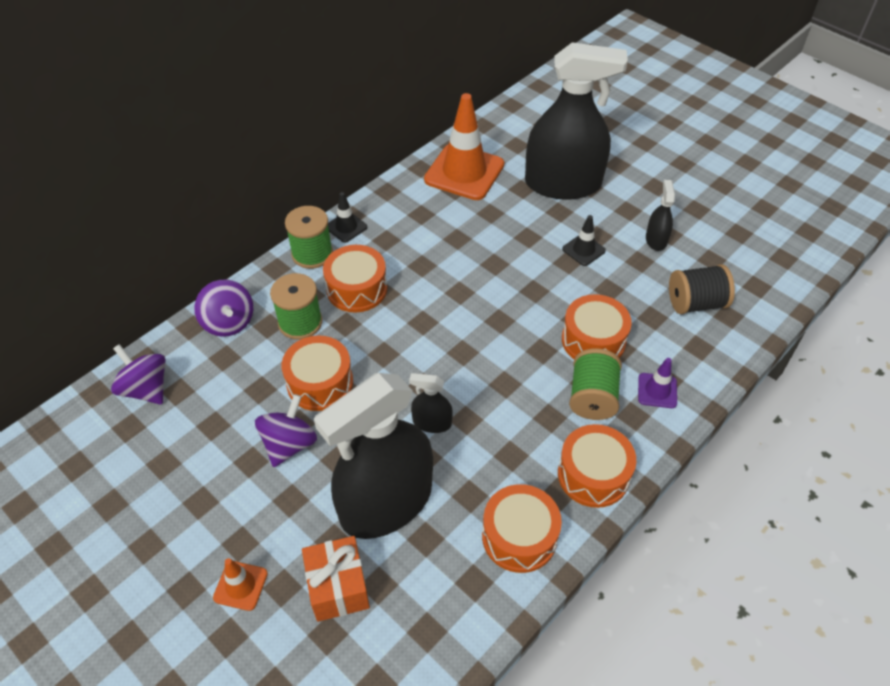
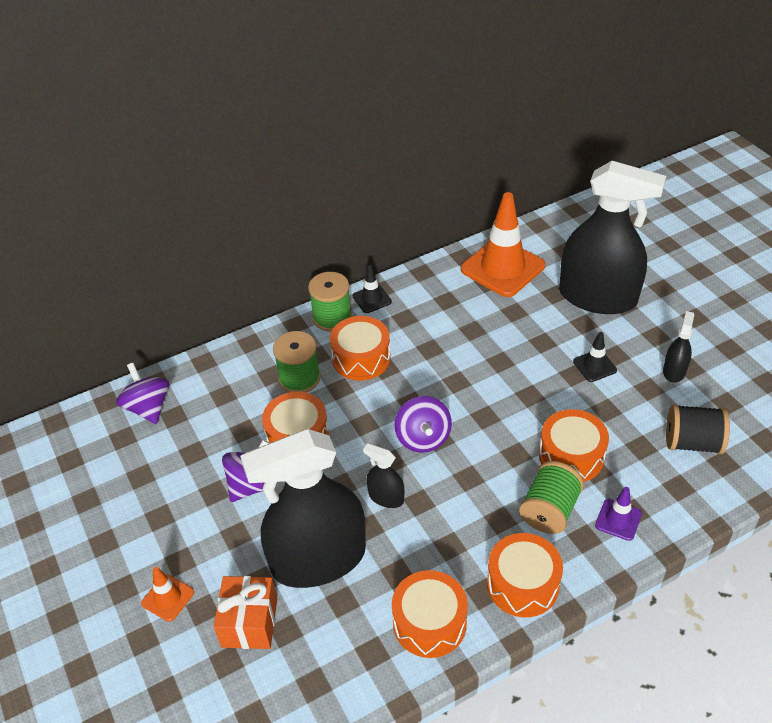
camera: 20 degrees right, 5 degrees down
(228, 322) = (237, 364): purple spinning top -> purple spinning top (423, 438)

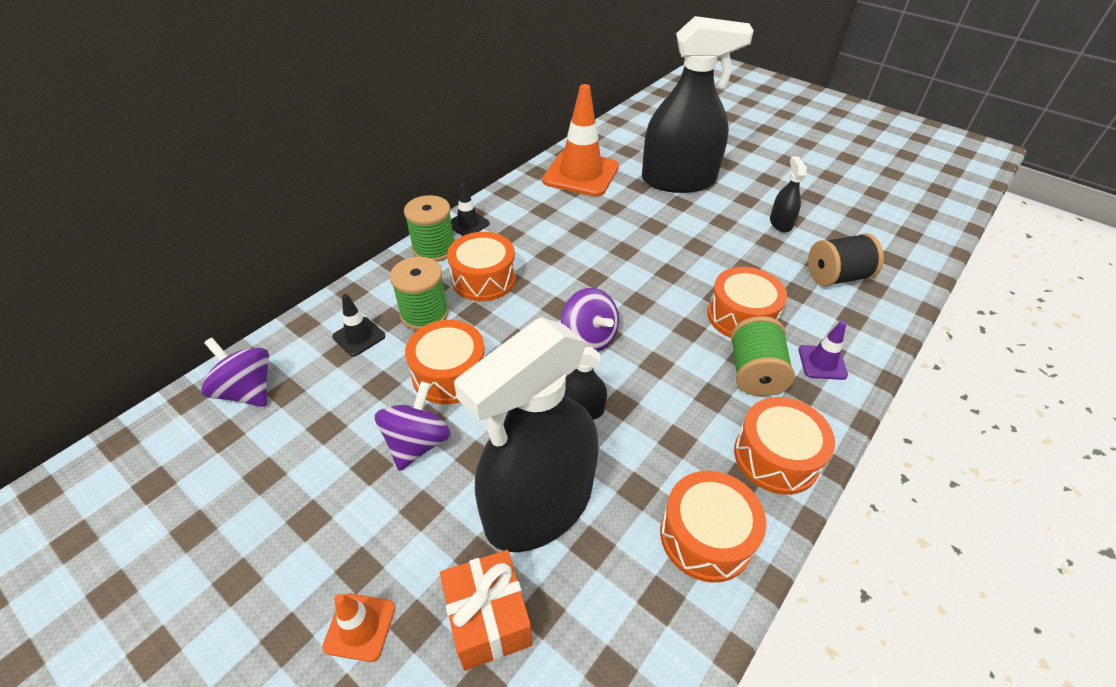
camera: 25 degrees left, 0 degrees up
(594, 366) = (711, 234): black traffic cone -> black traffic cone (359, 336)

